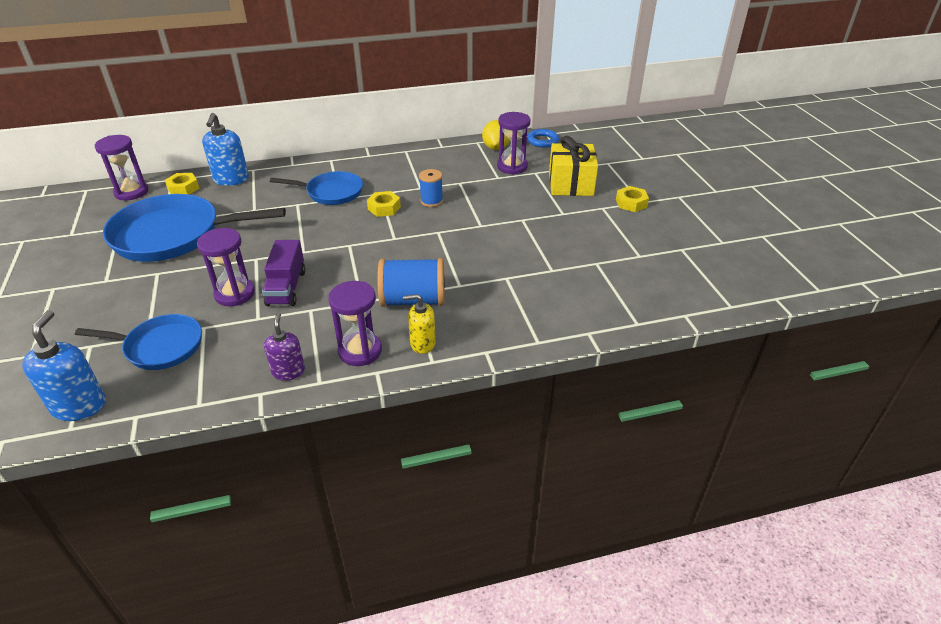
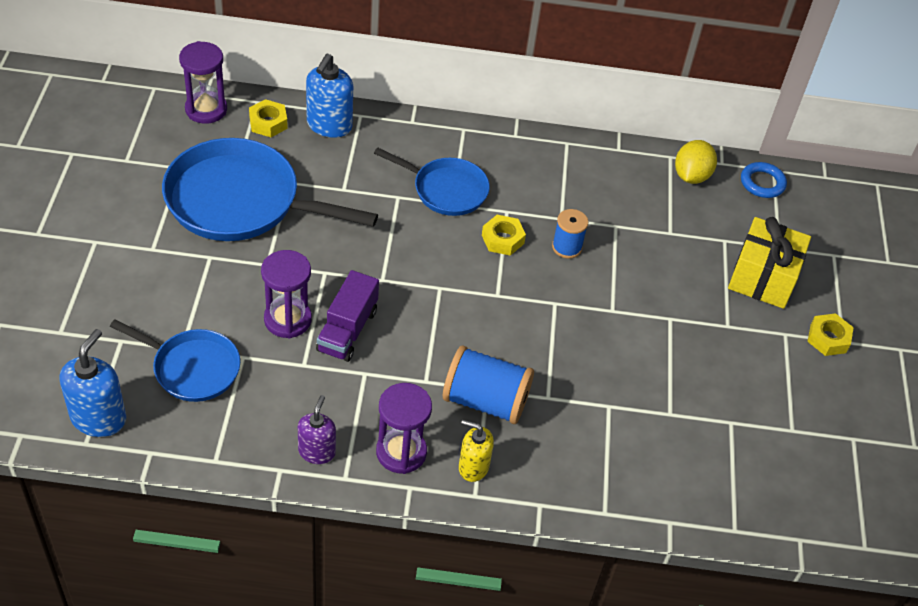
camera: 15 degrees right, 10 degrees up
(512, 167) = (698, 219): purple hourglass -> none

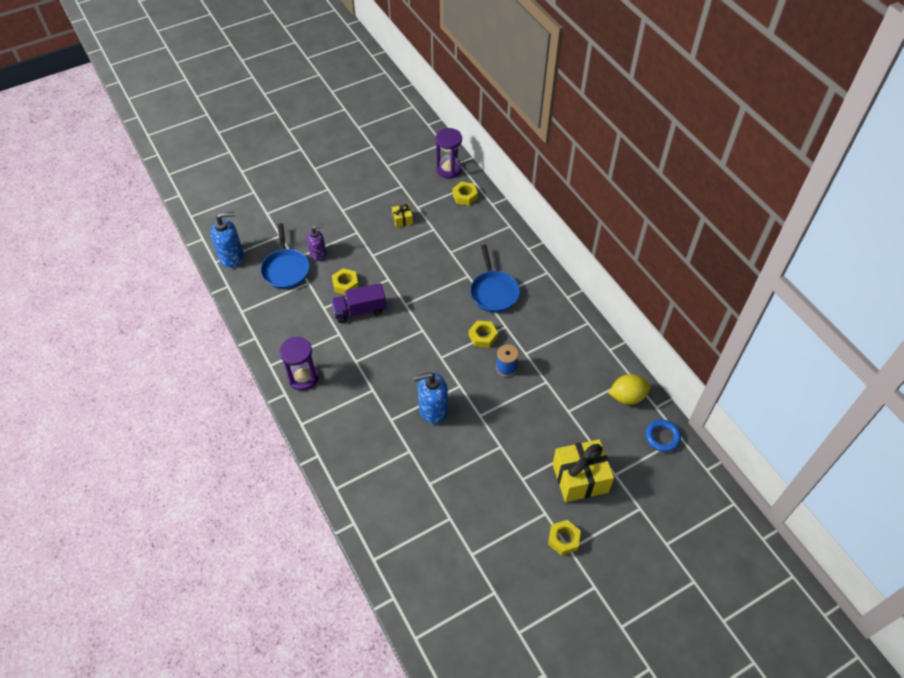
camera: 60 degrees right, 5 degrees up
(240, 201) = (402, 220): blue pan -> yellow gift
(287, 319) = (345, 284): purple hourglass -> yellow nut
(317, 451) = (276, 345): purple soap dispenser -> purple soap dispenser (318, 254)
(329, 125) = (488, 219): blue soap dispenser -> blue soap dispenser (433, 410)
(473, 467) = (318, 413): yellow soap dispenser -> none
(485, 401) = (365, 393): blue spool -> none

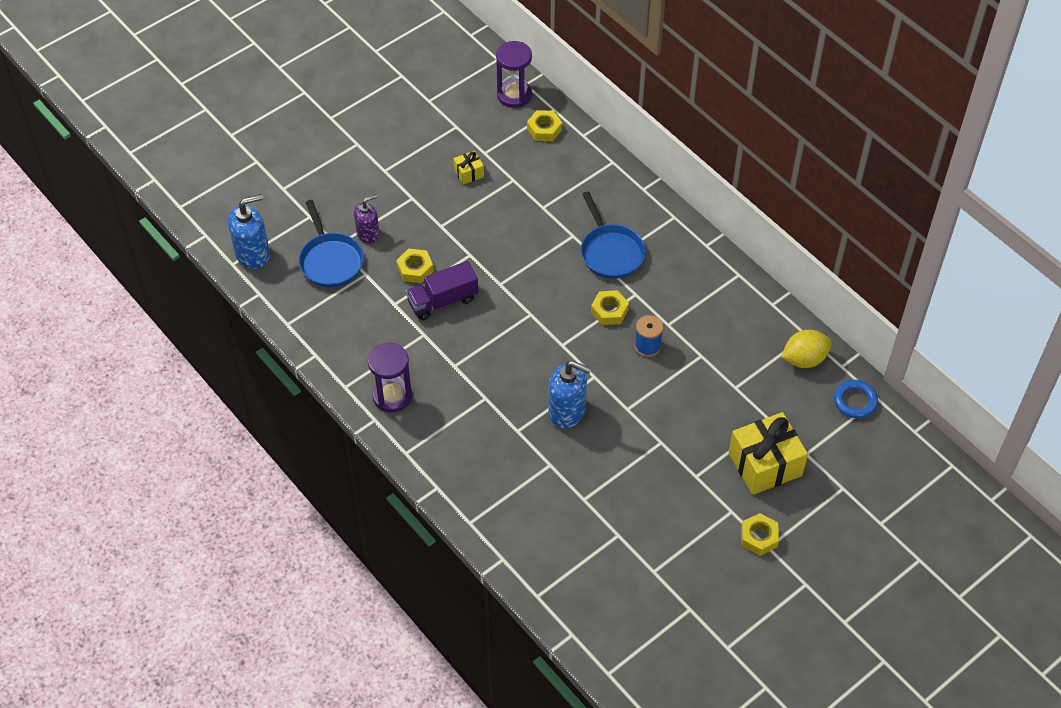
camera: 10 degrees left, 0 degrees up
(433, 410) = (567, 411): blue soap dispenser -> blue soap dispenser turned 135 degrees counterclockwise

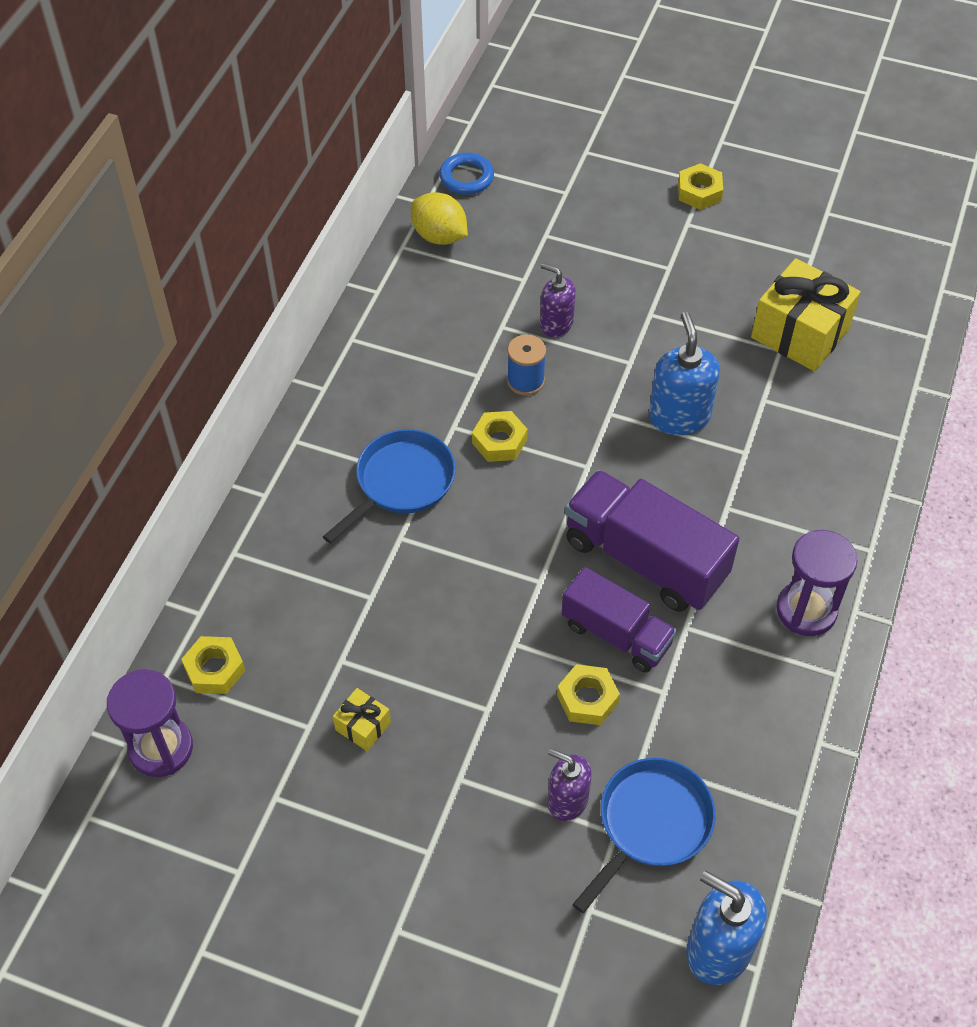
camera: 120 degrees left, 0 degrees up
(479, 338) = (644, 559): none -> purple truck
(684, 385) = (556, 324): none -> purple soap dispenser
(765, 464) = (606, 219): yellow gift -> yellow gift (800, 333)

